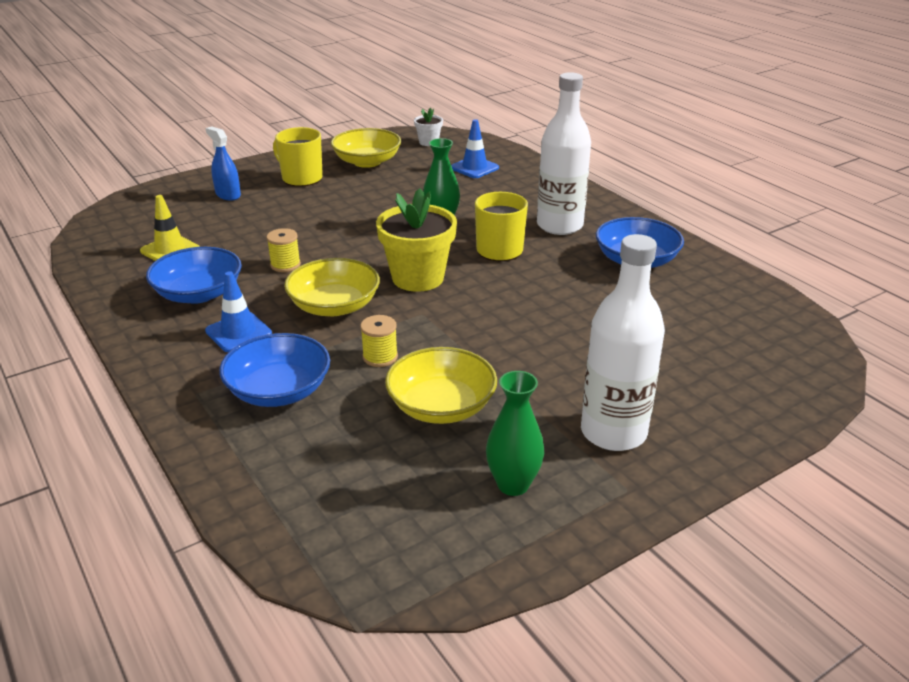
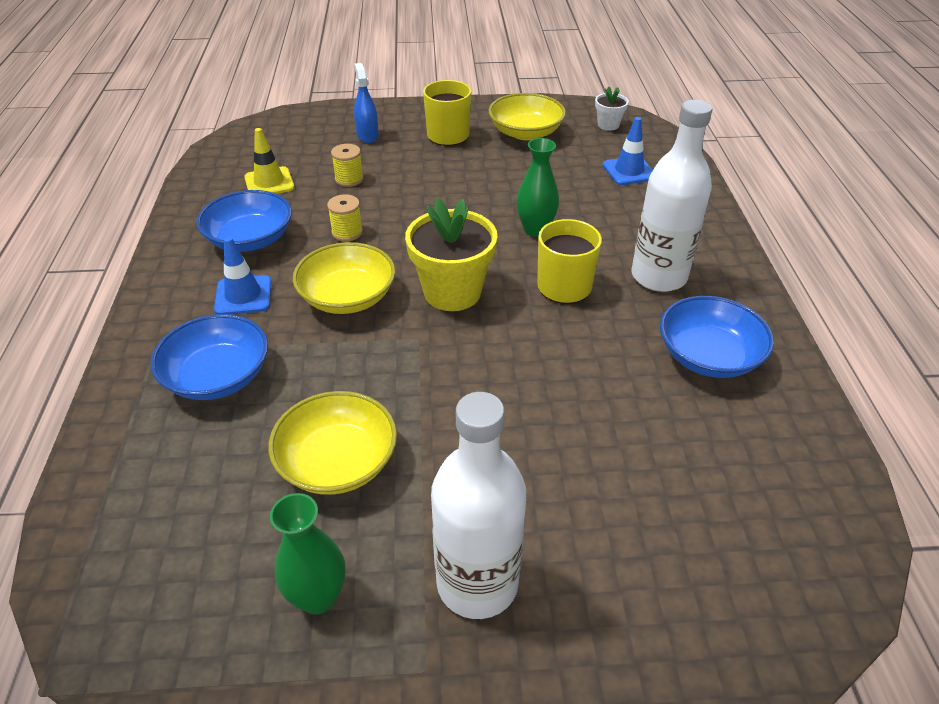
camera: 30 degrees right, 10 degrees up
(380, 357) = (335, 375): yellow spool -> yellow spool (349, 179)

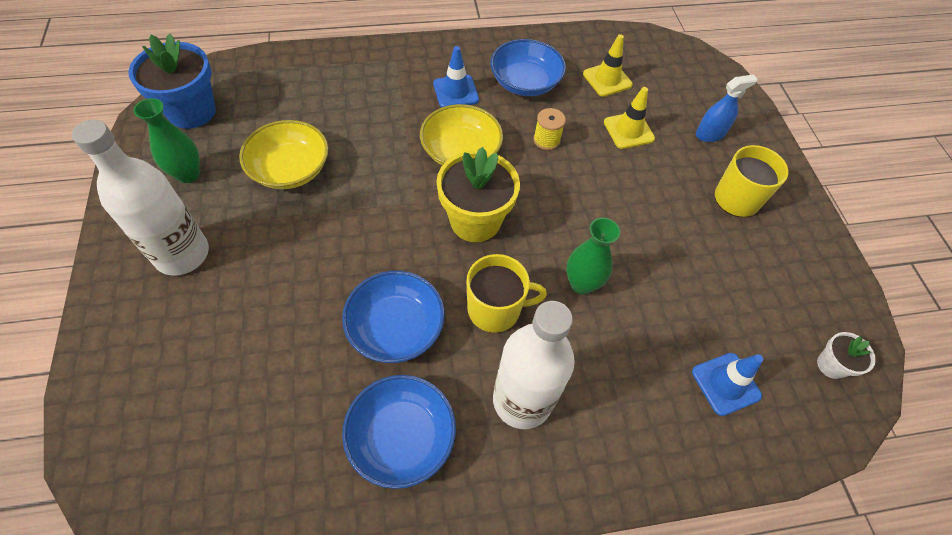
camera: 80 degrees right, 15 degrees up
(167, 611) = (192, 111): none -> blue flower pot
(218, 376) = (370, 95): blue bowl -> blue bowl (396, 327)
(349, 179) = (628, 130): yellow spool -> yellow traffic cone
(525, 132) = (773, 272): yellow bowl -> none

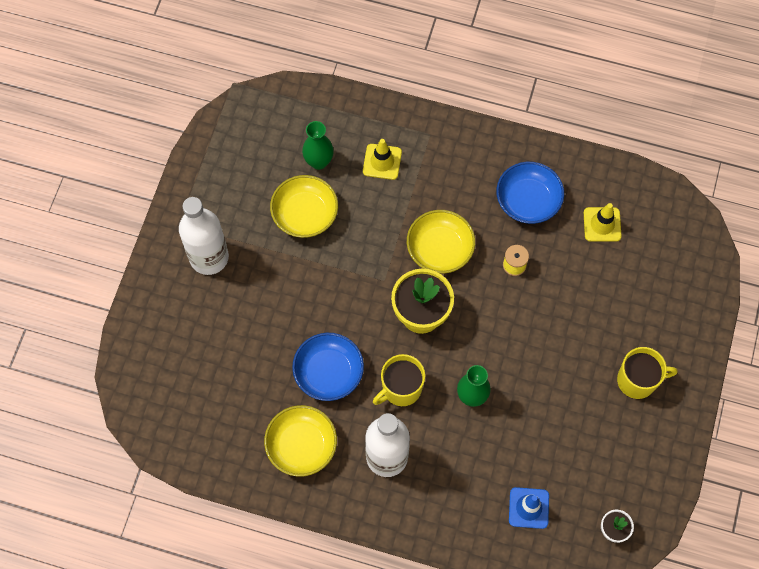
camera: 30 degrees right, 10 degrees up
(188, 174) = (231, 190): green vase -> green vase (319, 162)
(192, 111) = (250, 130): blue flower pot -> none
(401, 437) = (301, 445): blue bowl -> yellow bowl
(455, 92) = (464, 188): blue traffic cone -> none
(495, 309) = (401, 388): yellow mug -> yellow mug turned 120 degrees clockwise
(628, 130) = (588, 283): yellow traffic cone -> yellow traffic cone (382, 162)
(710, 134) = (656, 314): blue spray bottle -> none

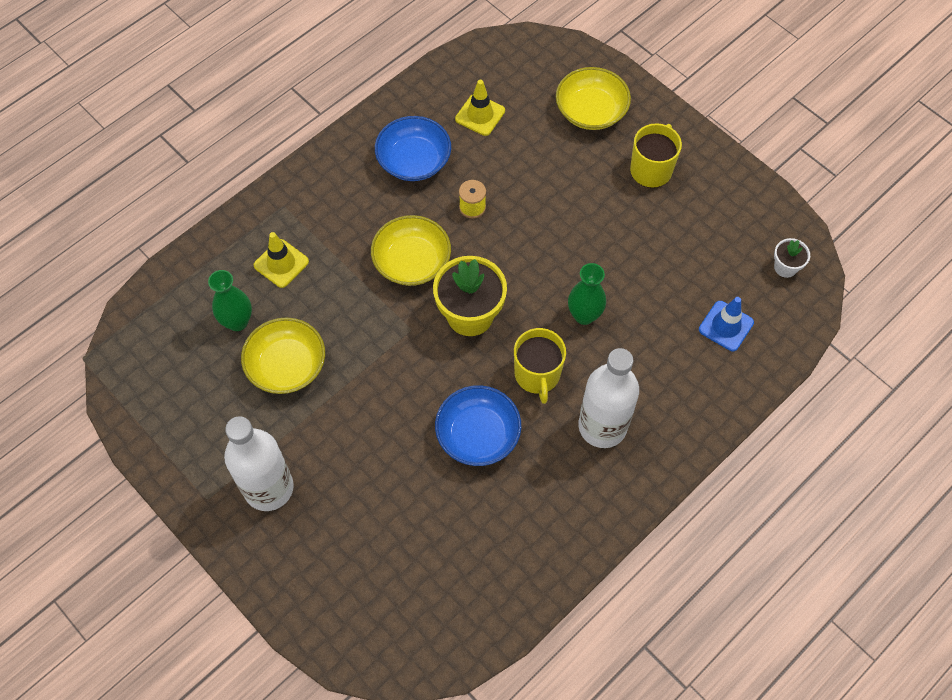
camera: 60 degrees left, 5 degrees down
(301, 445) = (542, 503): yellow bowl -> yellow bowl (591, 111)

